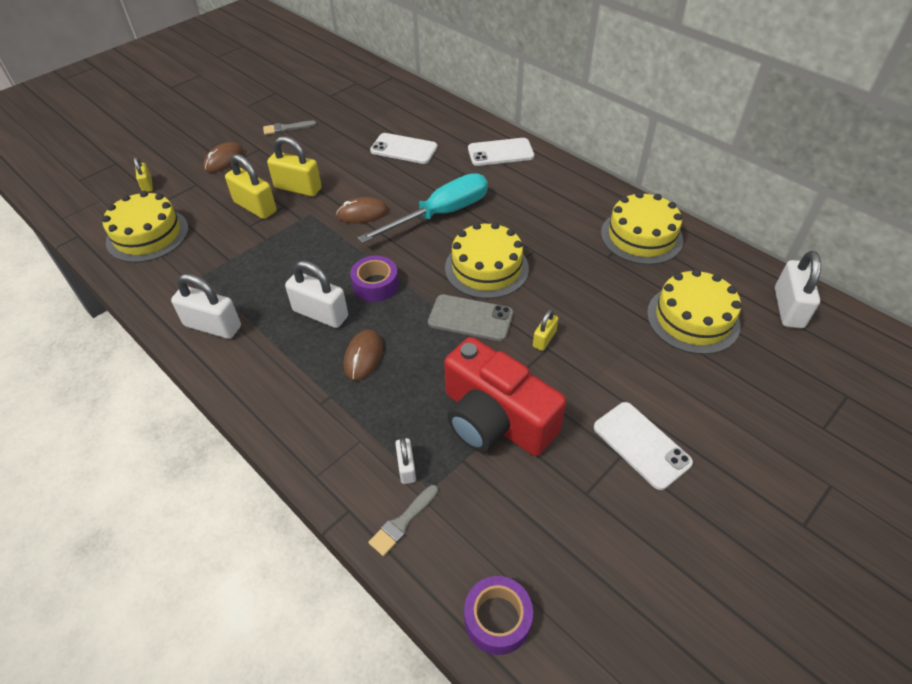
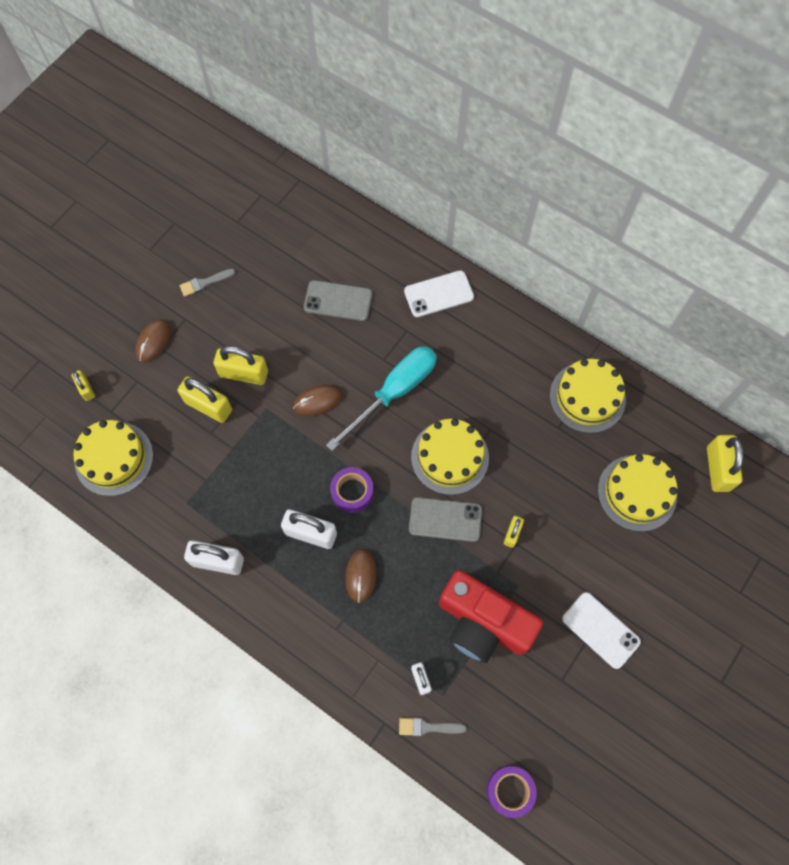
camera: 10 degrees left, 20 degrees up
(402, 522) = (428, 727): grey brush -> grey brush turned 60 degrees clockwise
(404, 149) = (338, 301): white phone -> grey phone
(788, 308) = (718, 469): white padlock -> yellow padlock

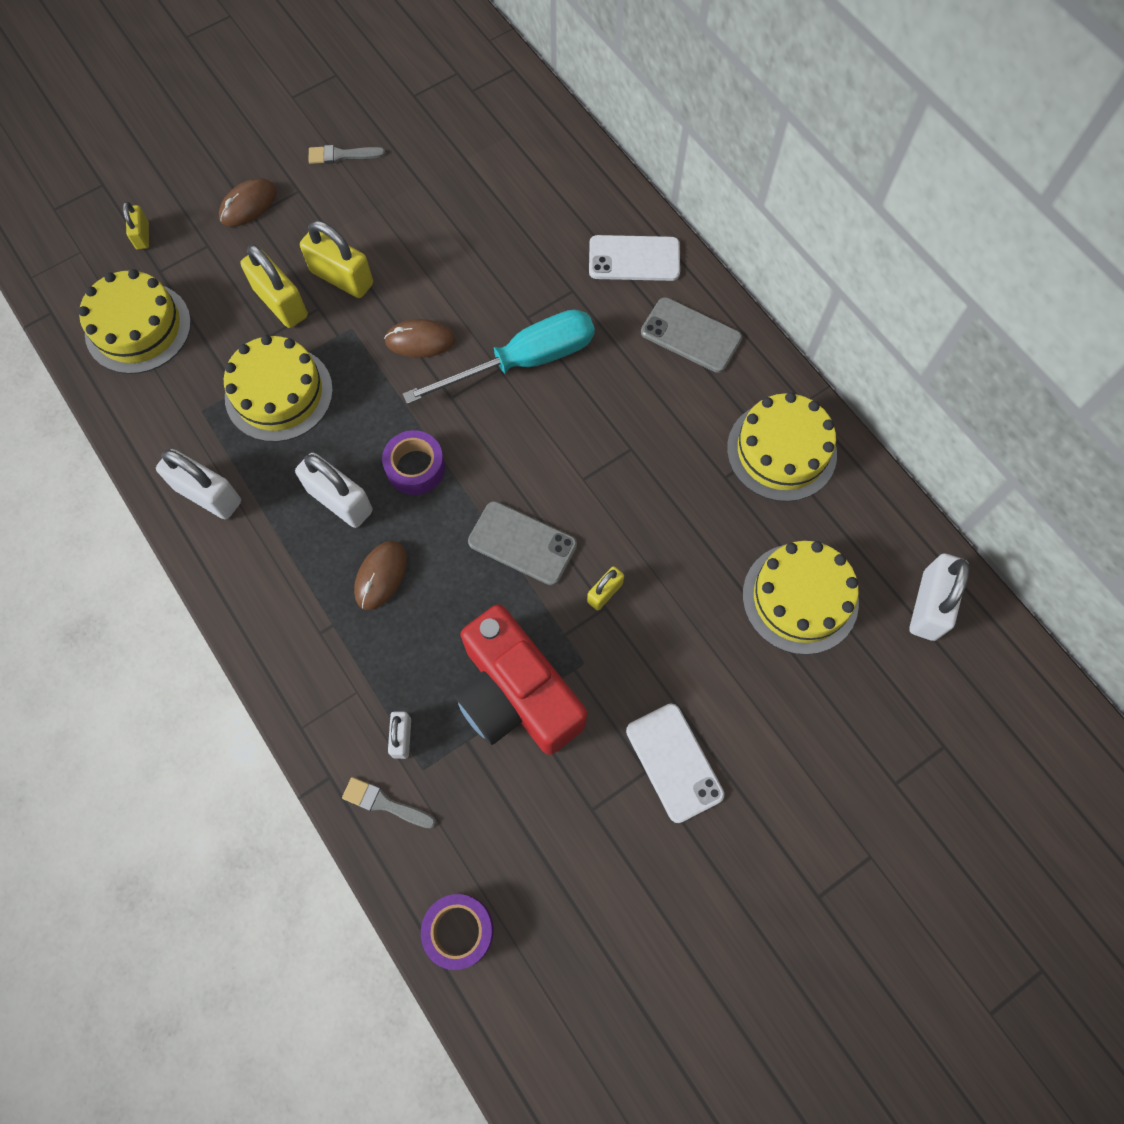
camera: 20 degrees right, 0 degrees up
(338, 301) = (499, 227): grey phone -> grey phone (691, 335)
(450, 457) = (562, 466): yellow cake -> yellow cake (279, 393)
(718, 469) = (929, 605): yellow padlock -> white padlock

